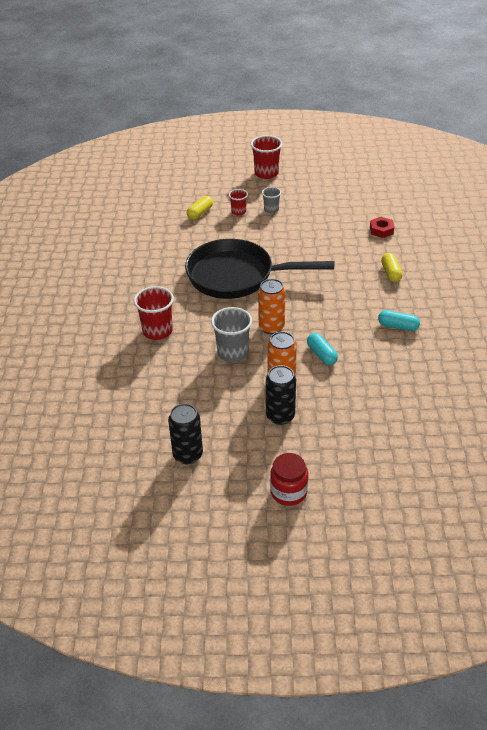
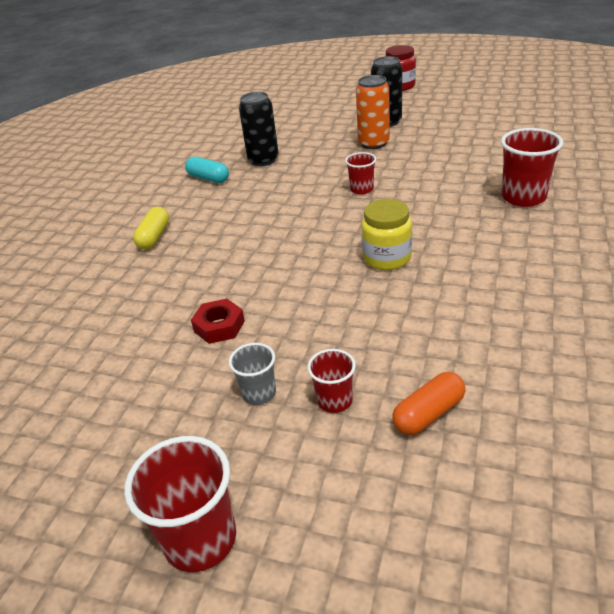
camera: 160 degrees left, 5 degrees down
(188, 455) = (485, 105): black can -> black can (263, 160)
(200, 213) = (428, 414): yellow capsule -> orange capsule
(233, 353) = (421, 169): grey cup -> none
(236, 276) = (387, 258): black pan -> yellow jar
(271, 327) = (361, 189): orange can -> red cup
(321, 354) = (316, 161): turquoise capsule -> none
(381, 230) = (95, 307): red nut -> red nut (219, 326)

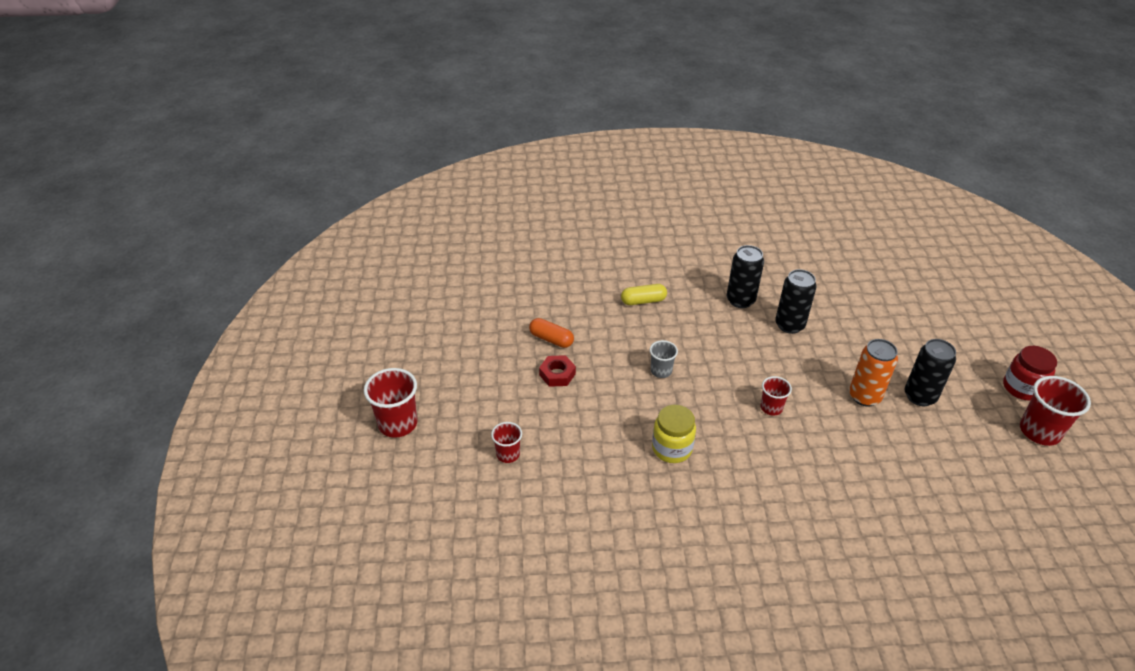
camera: 65 degrees right, 5 degrees up
(208, 178) = (740, 300): turquoise capsule -> black can
(259, 393) = (503, 415): grey cup -> grey cup (661, 371)
(428, 414) = (510, 505): orange capsule -> orange capsule (551, 339)
(523, 197) = (814, 533): red cup -> red cup (1039, 431)

